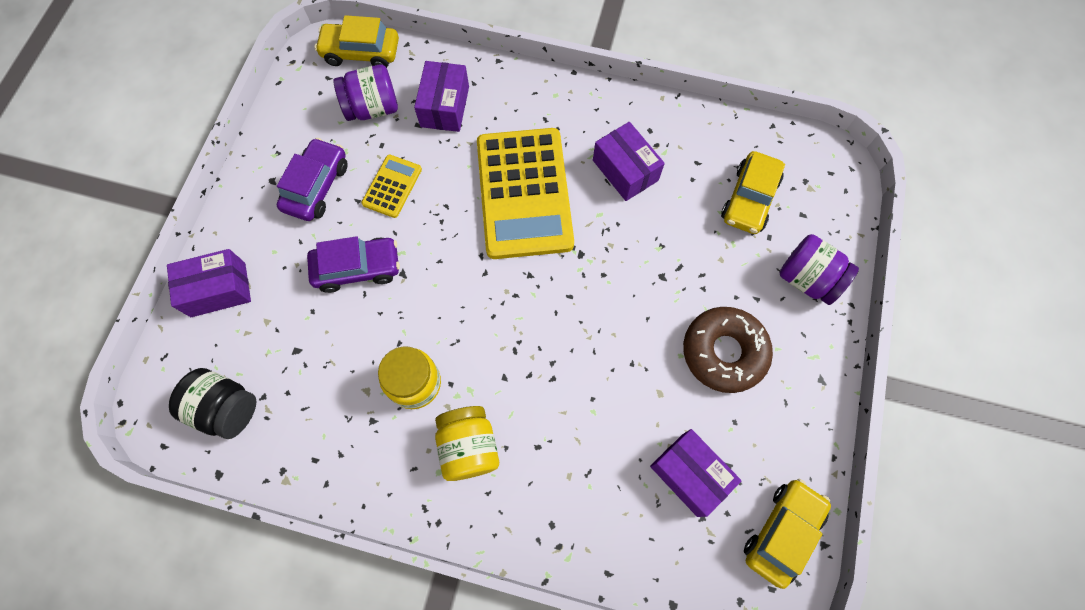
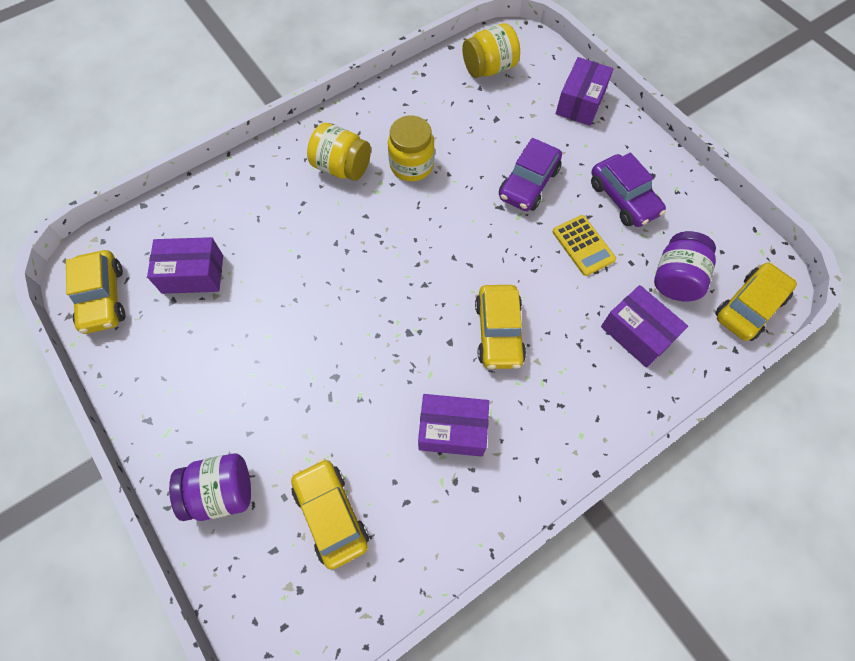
camera: 130 degrees right, 5 degrees down
(226, 408) = (489, 68): black jar -> yellow jar
(524, 193) = (498, 332): yellow calculator -> yellow car
(724, 352) = (238, 368): brown donut -> none

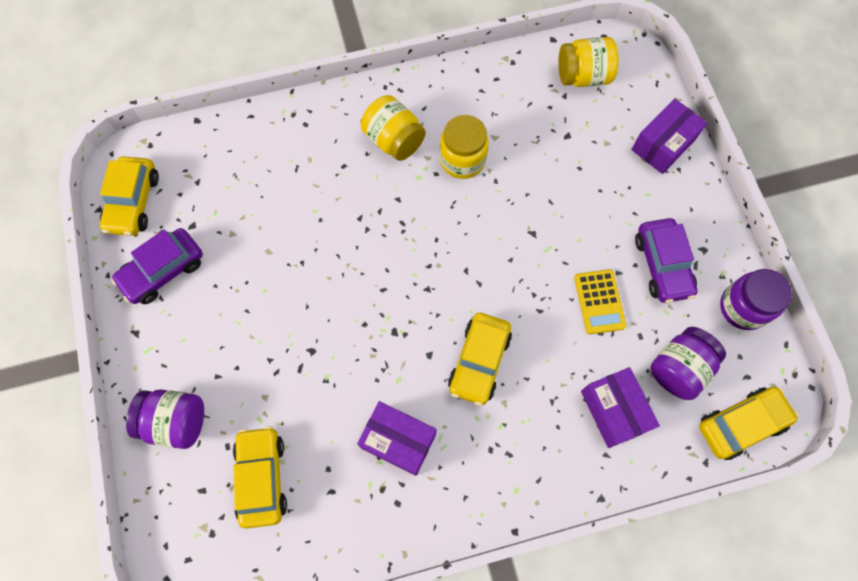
camera: 20 degrees right, 5 degrees up
(193, 274) = (219, 205): purple box -> none
(528, 183) = (571, 217): purple car -> purple car (163, 271)
(706, 211) = (743, 307): none -> purple jar

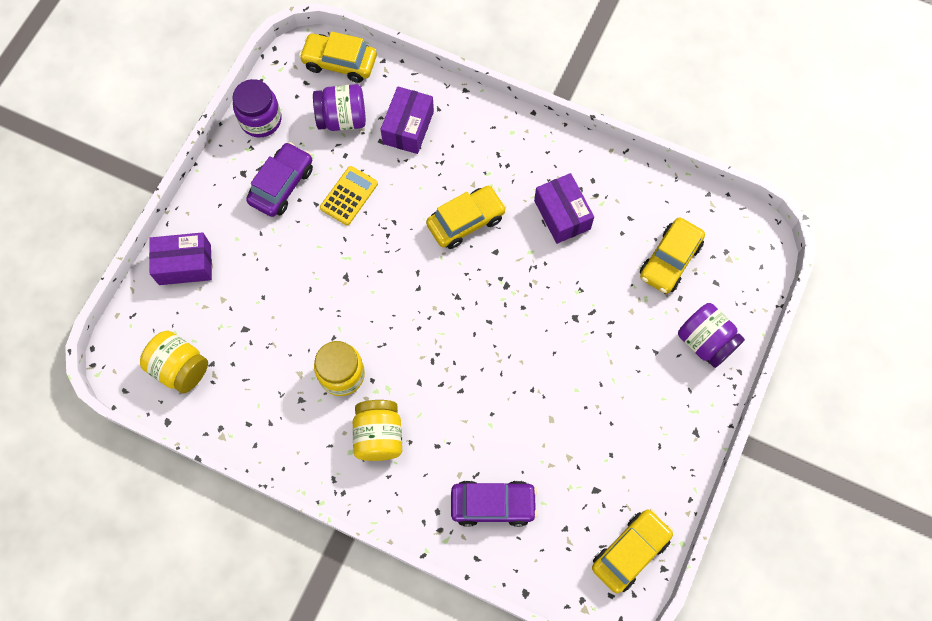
camera: 140 degrees left, 0 degrees up
(163, 271) = (643, 468): purple car -> purple car (493, 504)

